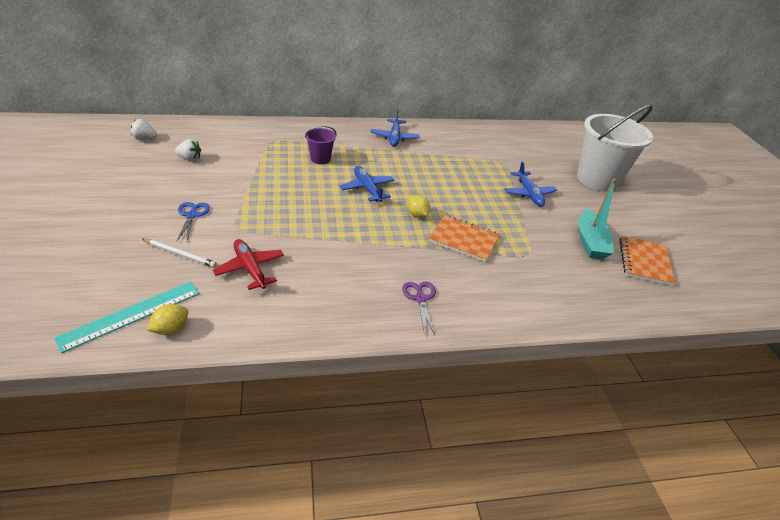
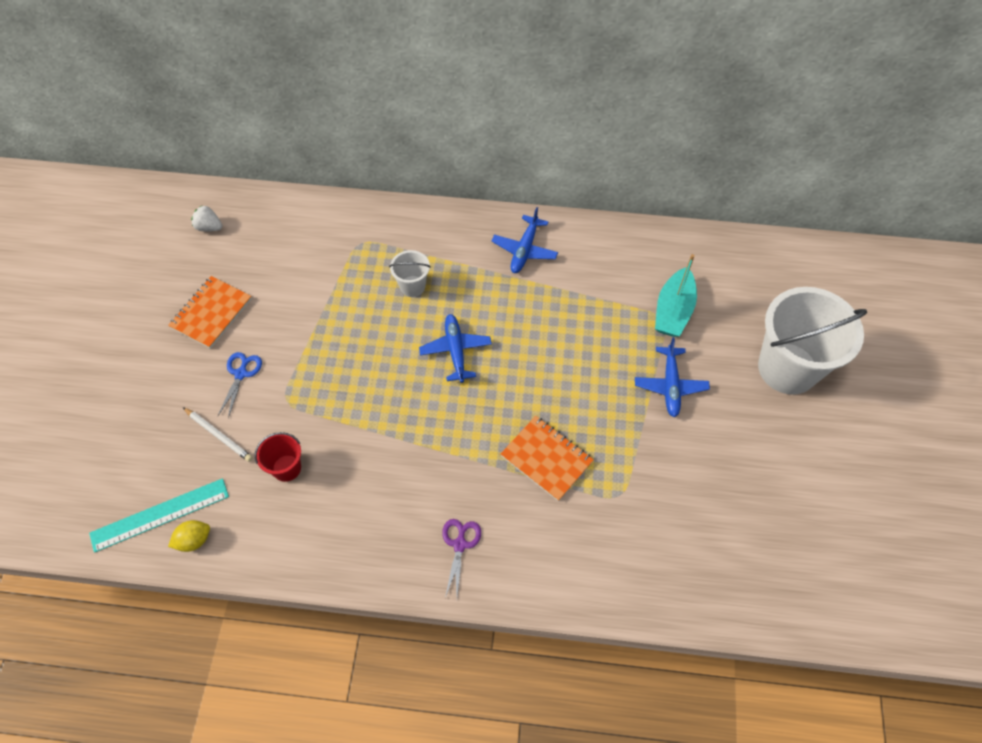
camera: 20 degrees right, 20 degrees up
(190, 159) = (255, 271): white strawberry -> none
(250, 268) = (286, 468): red plane -> red bucket
(320, 159) = (412, 286): purple bucket -> white bucket
(417, 215) = (503, 407): yellow lemon -> none
(590, 242) = (714, 487): turquoise boat -> turquoise boat (673, 311)
(644, 262) = (772, 533): orange notebook -> orange notebook (211, 313)

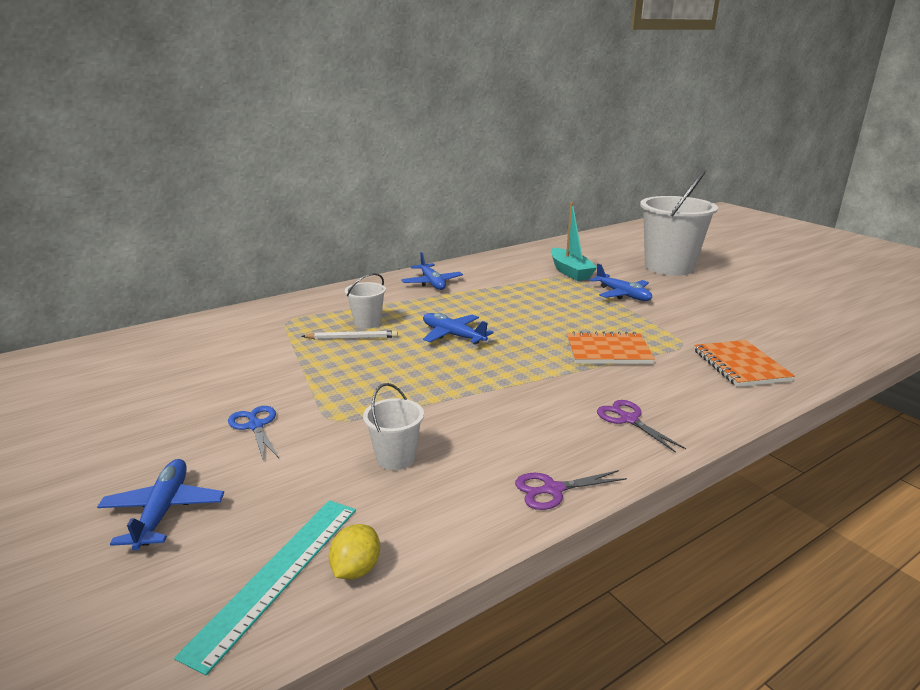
camera: 40 degrees left, 35 degrees down
(147, 422) = (163, 510): none -> blue plane
(209, 227) = (102, 362): white strawberry -> none
(211, 313) = (168, 406): orange notebook -> orange notebook (740, 365)
(218, 435) = (281, 475): white pencil -> white pencil (352, 338)
(286, 468) = (396, 458): red bucket -> white bucket
(340, 566) = (552, 490): none -> purple scissors

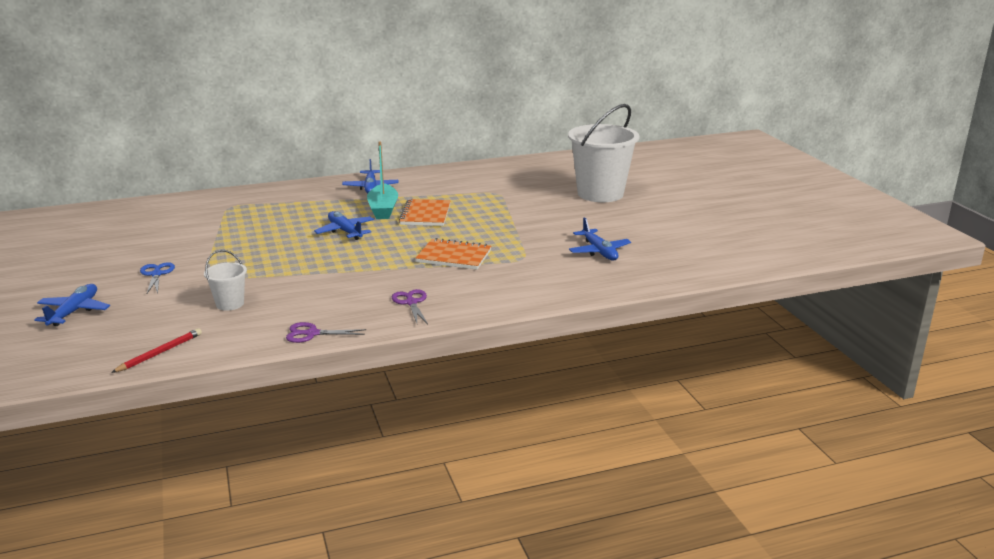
camera: 15 degrees right, 0 degrees up
(276, 575) = (115, 349): turquoise ruler -> none
(352, 338) = (267, 225): white pencil -> none
(356, 569) = (160, 353): yellow lemon -> red pencil
(367, 322) = (289, 214): white bucket -> none
(570, 272) = (502, 189): turquoise boat -> turquoise boat (383, 209)
(622, 294) = (524, 214): blue plane -> blue plane (599, 251)
(740, 365) = (547, 279): orange notebook -> orange notebook (425, 215)

